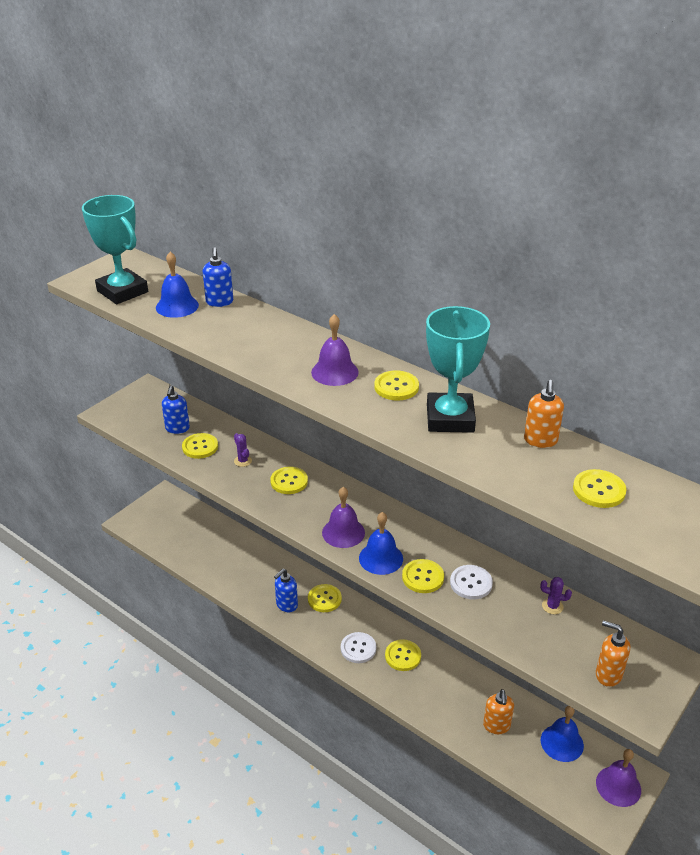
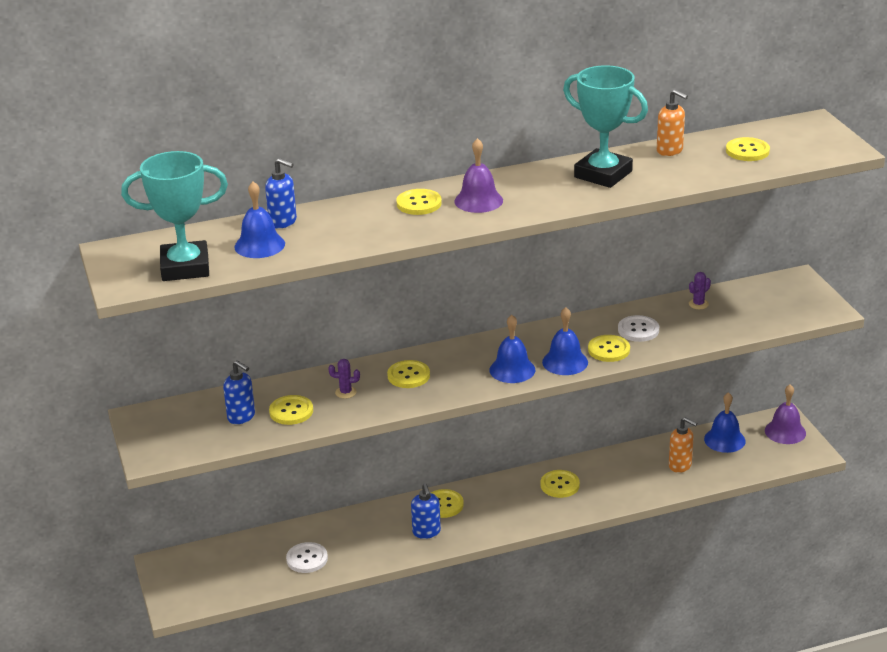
camera: 55 degrees left, 5 degrees down
(343, 532) = (512, 370): purple bell -> blue bell
(358, 648) = (526, 508): white button -> white button (307, 559)
(396, 387) = (534, 182): yellow button -> yellow button (419, 203)
(608, 674) = (785, 309): orange soap dispenser -> none

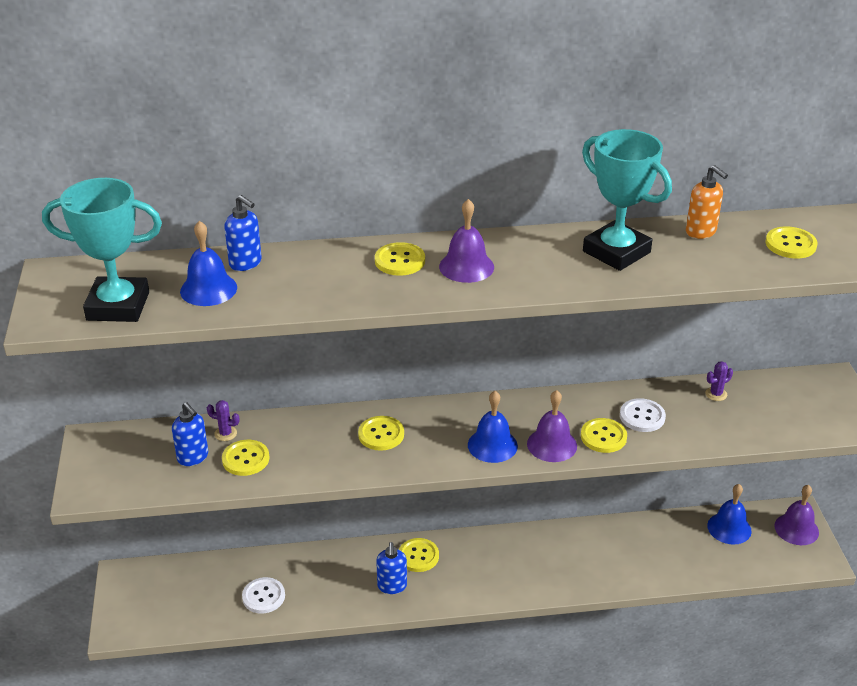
camera: 10 degrees right, 5 degrees up
(345, 392) = (309, 445): purple cactus -> purple cactus (225, 433)
(560, 485) = (543, 553): yellow button -> none
(565, 362) = (552, 444): blue bell -> purple bell
(680, 466) = (675, 551): orange soap dispenser -> none

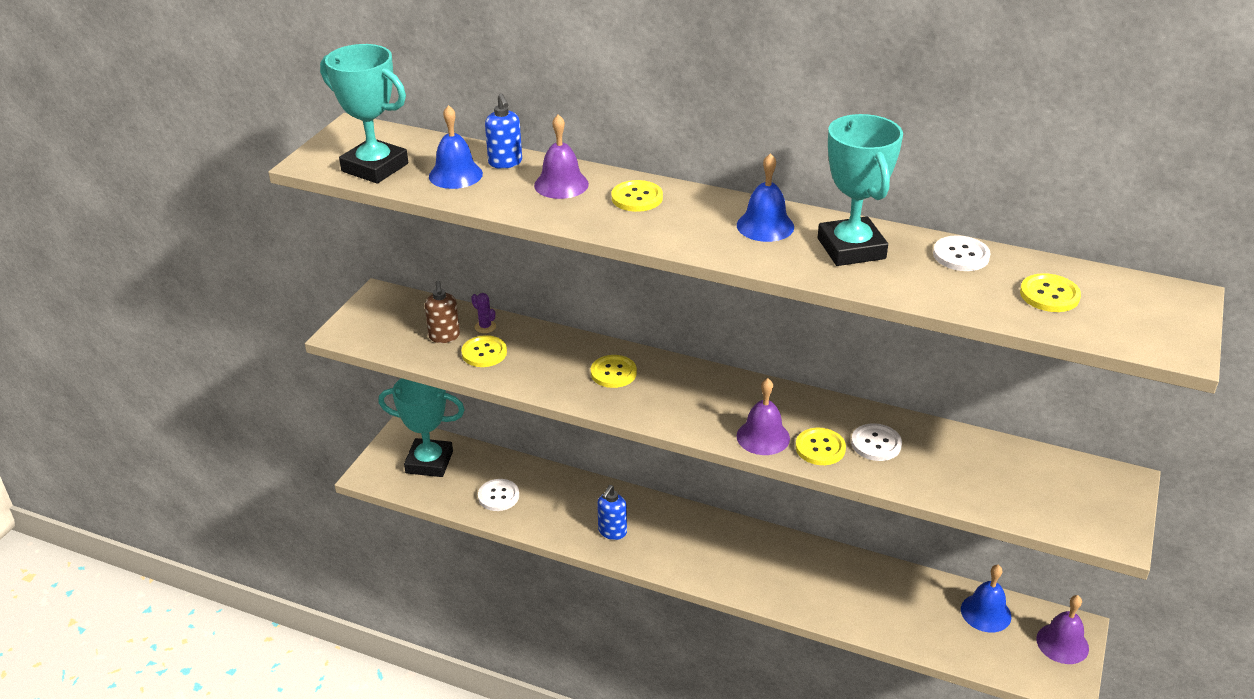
camera: 30 degrees right, 0 degrees up
(171, 591) = (429, 462): none -> turquoise trophy
(193, 457) = (444, 337): blue soap dispenser -> brown soap dispenser
(418, 556) = (654, 516): yellow button -> none
(466, 266) = (692, 220): purple bell -> purple bell (561, 184)
(492, 445) = (706, 417): blue bell -> blue bell (765, 226)
(701, 232) = (961, 255): orange soap dispenser -> white button
(716, 394) = (974, 450): purple cactus -> none

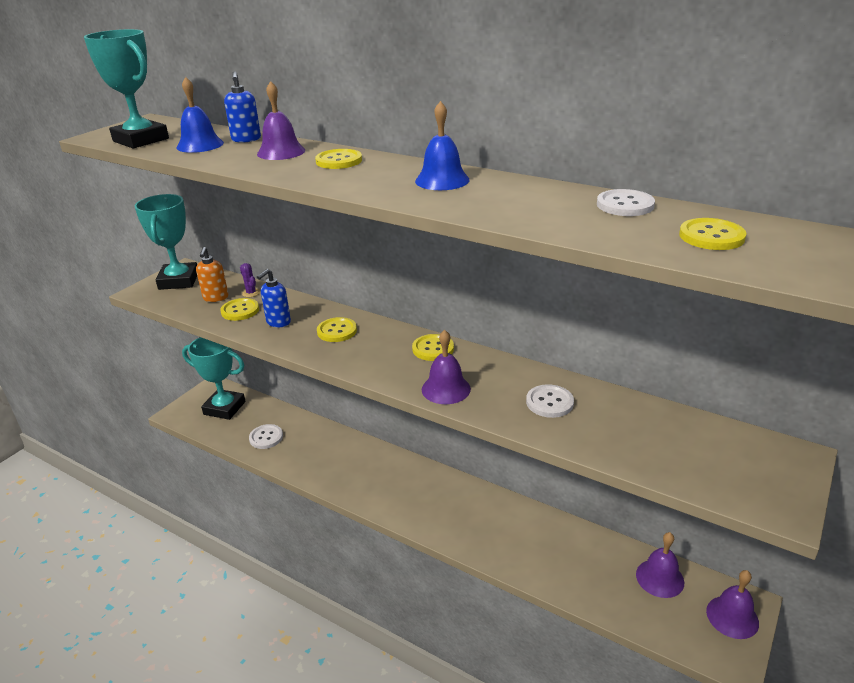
camera: 10 degrees right, 5 degrees down
(444, 337) = (215, 298): brown soap dispenser -> orange soap dispenser
(612, 532) = (345, 473): blue soap dispenser -> blue soap dispenser (278, 322)
(820, 448) = (495, 402): yellow button -> yellow button (433, 349)
(851, 248) = (516, 197): turquoise trophy -> turquoise trophy (179, 281)
(986, 612) = (660, 578): blue bell -> purple bell

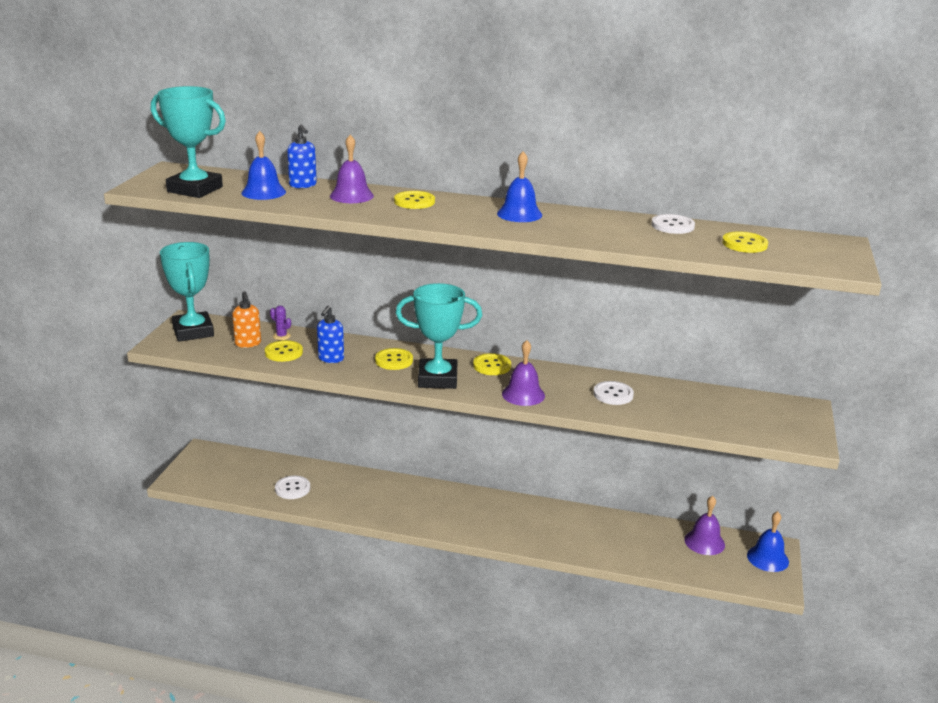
camera: 20 degrees left, 5 degrees down
(224, 408) = (229, 468): turquoise trophy -> turquoise trophy (437, 379)
(732, 617) = (767, 558): purple bell -> blue bell

